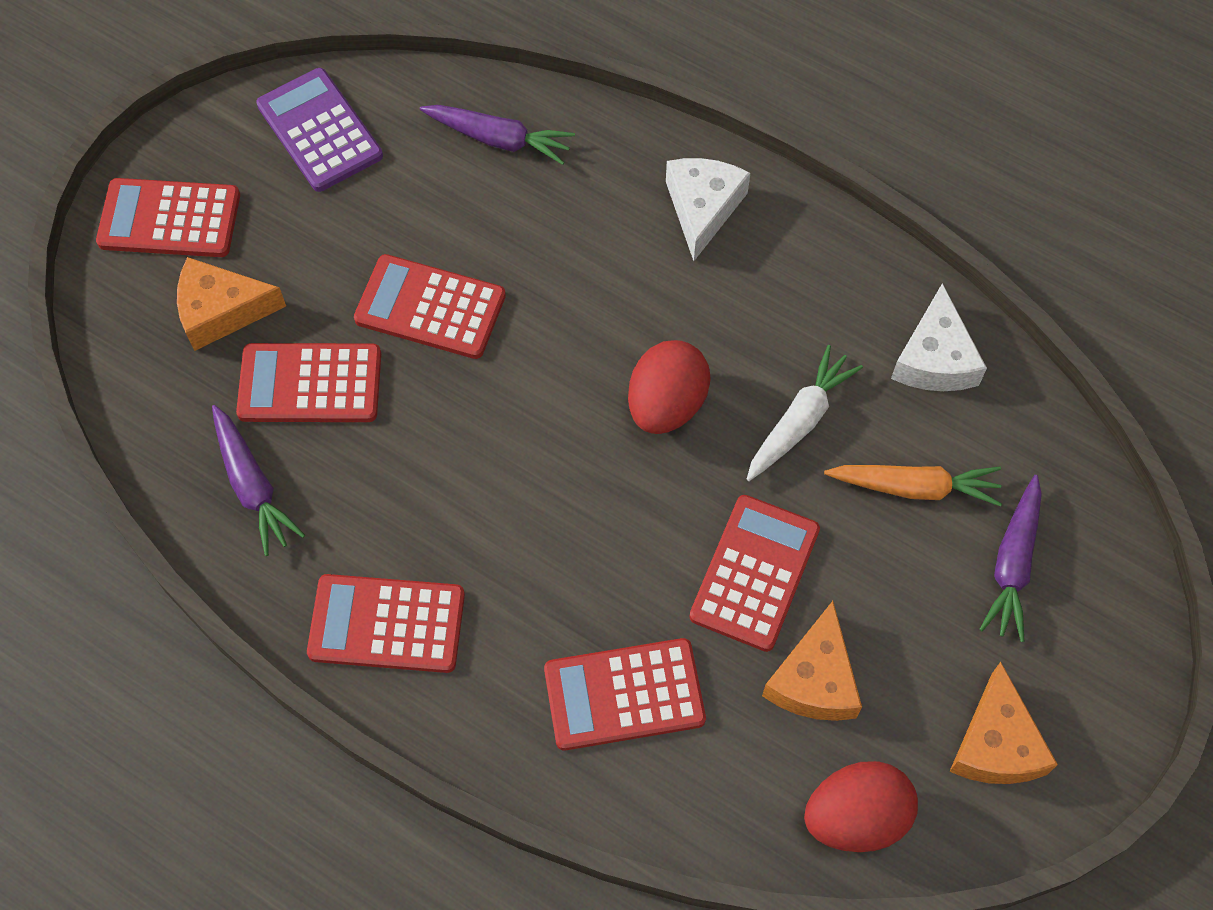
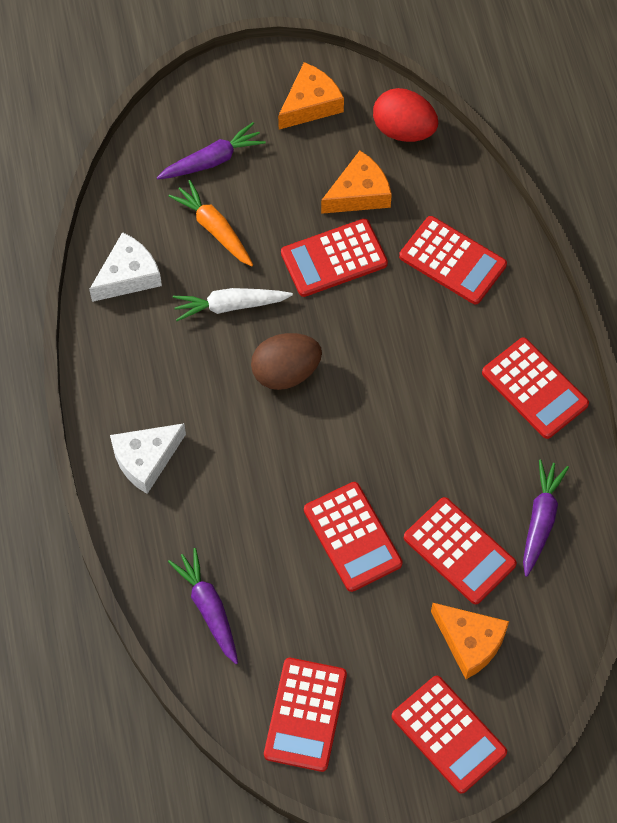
camera: 135 degrees left, 0 degrees up
(320, 131) = (305, 714): purple calculator -> red calculator
(666, 404) = (286, 372): red egg -> brown egg

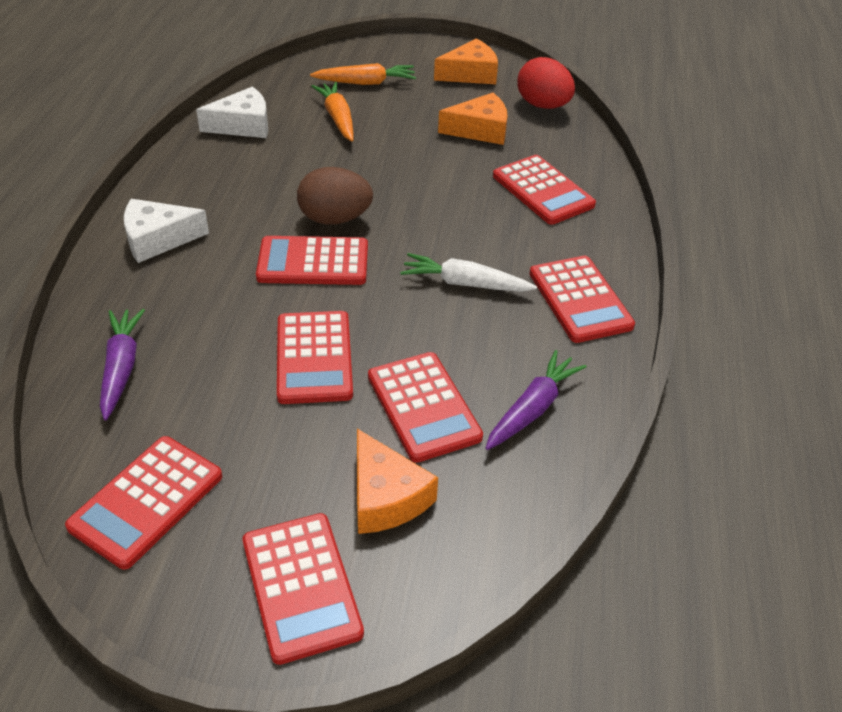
camera: 20 degrees right, 20 degrees down
(213, 160) = (366, 83): purple carrot -> orange carrot
(230, 306) = (316, 164): white carrot -> white carrot (464, 283)
(334, 258) = (431, 161): red calculator -> red calculator (313, 262)

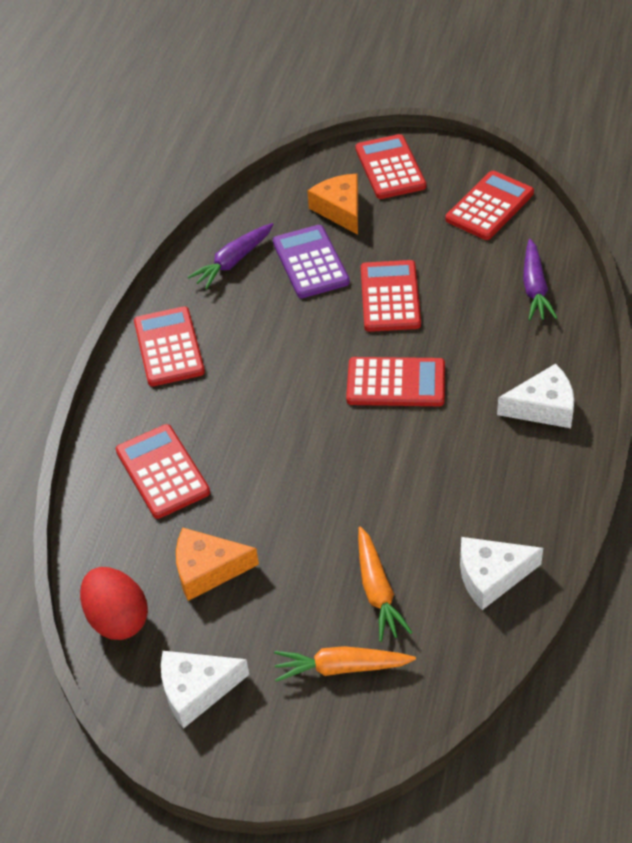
camera: 170 degrees left, 5 degrees up
(335, 219) = (377, 433): brown egg -> none
(423, 407) = (310, 262): red calculator -> purple calculator
(464, 283) = (263, 362): white carrot -> none
(470, 74) = (196, 690): orange cheese -> white cheese

